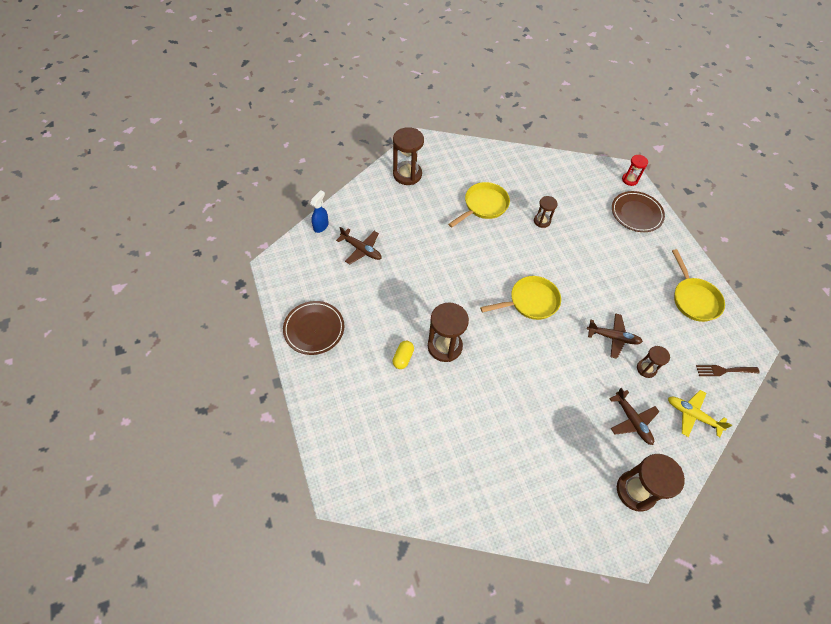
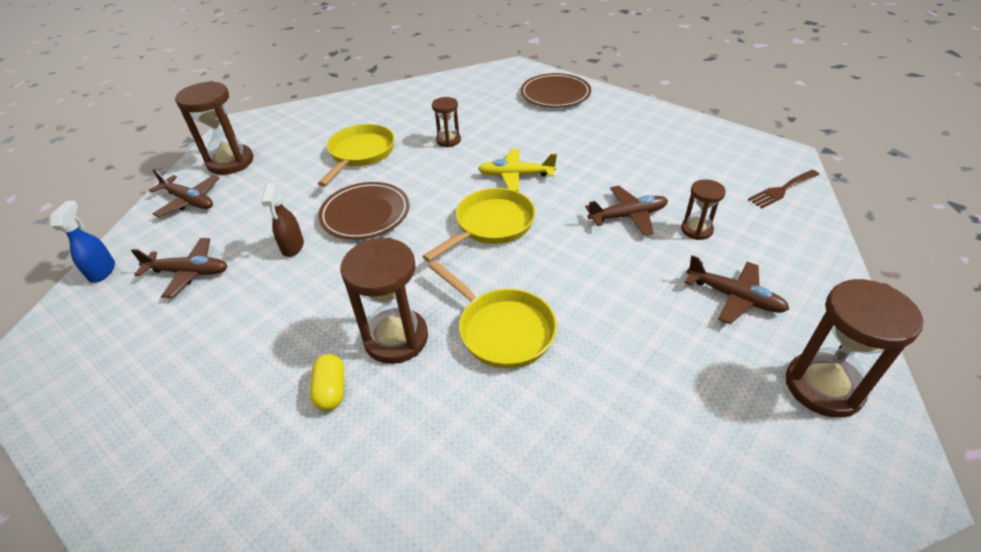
camera: 25 degrees left, 15 degrees down
(314, 329) = (132, 428): brown plate -> brown plate (365, 214)
(376, 196) = (189, 201): none -> brown plane
(418, 260) = (292, 247): none -> brown spray bottle
(629, 180) = (524, 71): red hourglass -> none
(692, 415) = (796, 252): yellow plane -> yellow plane (515, 175)
(694, 299) = (684, 140): yellow pan -> yellow pan (502, 329)

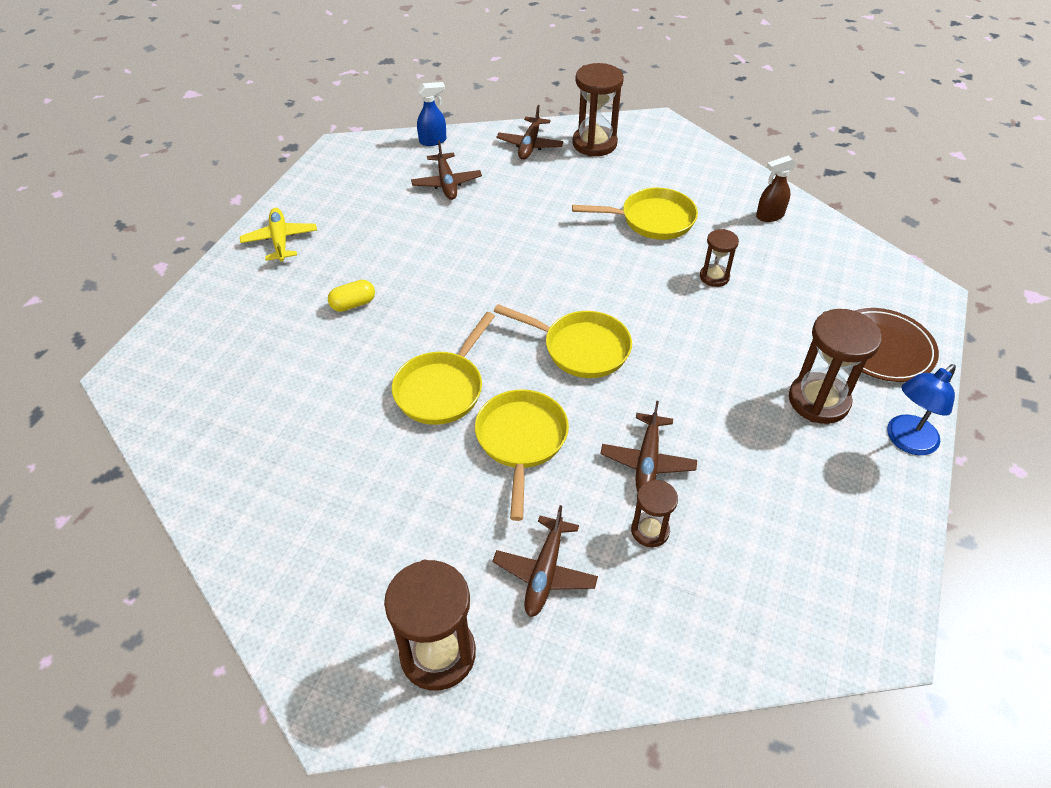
camera: 70 degrees right, 5 degrees up
(292, 247) = (496, 226): brown spray bottle -> brown spray bottle (769, 216)
(365, 214) = (559, 255): brown plate -> none
(396, 338) = (413, 324): brown hourglass -> brown hourglass (818, 401)
(515, 175) = (676, 348): yellow plane -> yellow plane (280, 240)
(587, 284) = (521, 441): none -> yellow pan
(628, 216) = (647, 461): brown plane -> brown plane turned 45 degrees clockwise
(636, 107) = (906, 441): none -> blue lamp
(782, 190) = (783, 628): brown fork -> none

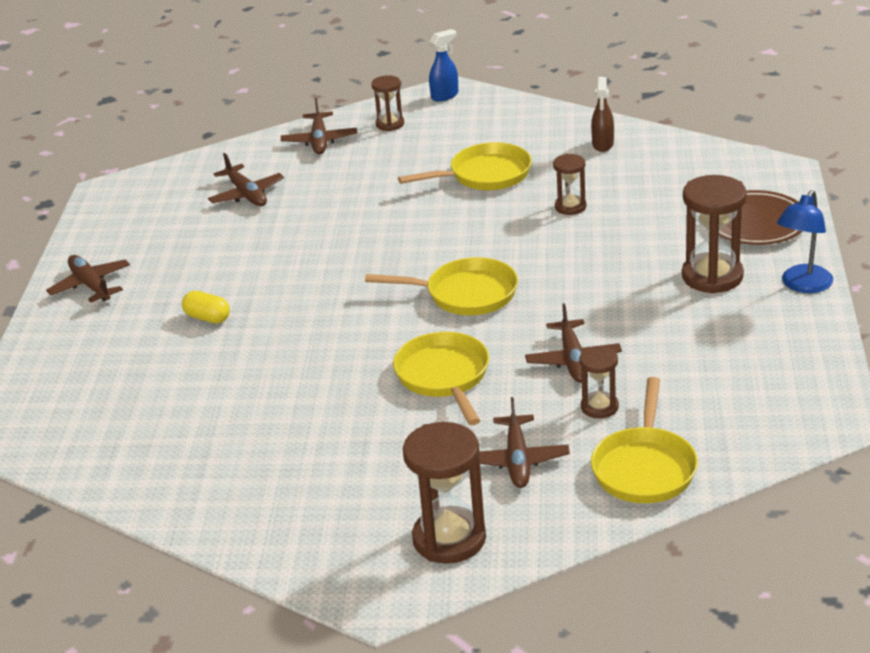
camera: 15 degrees left, 15 degrees down
(280, 240) = (90, 285): yellow plane -> brown plane
(353, 304) = (207, 318): yellow capsule -> yellow capsule turned 75 degrees clockwise
(433, 141) = (208, 161): blue spray bottle -> blue spray bottle (445, 96)
(442, 389) = (342, 359): yellow pan -> yellow pan (644, 468)
(594, 144) = (390, 124): brown hourglass -> brown hourglass, size x0.56
(769, 216) = (603, 144): brown spray bottle -> brown spray bottle turned 45 degrees counterclockwise

